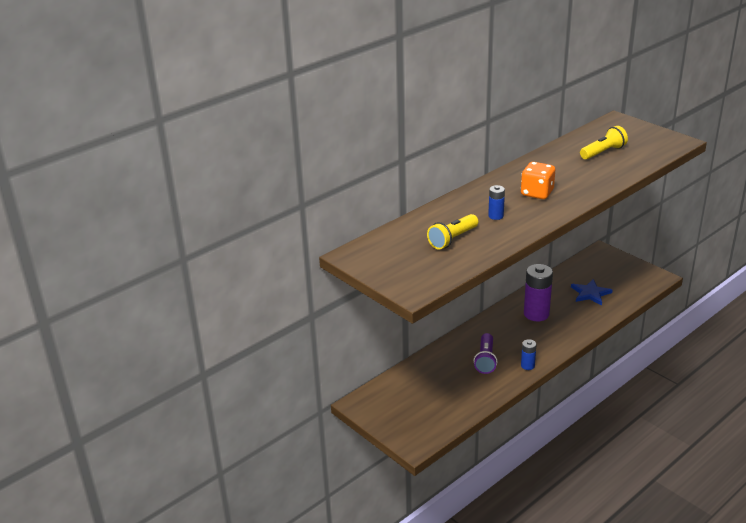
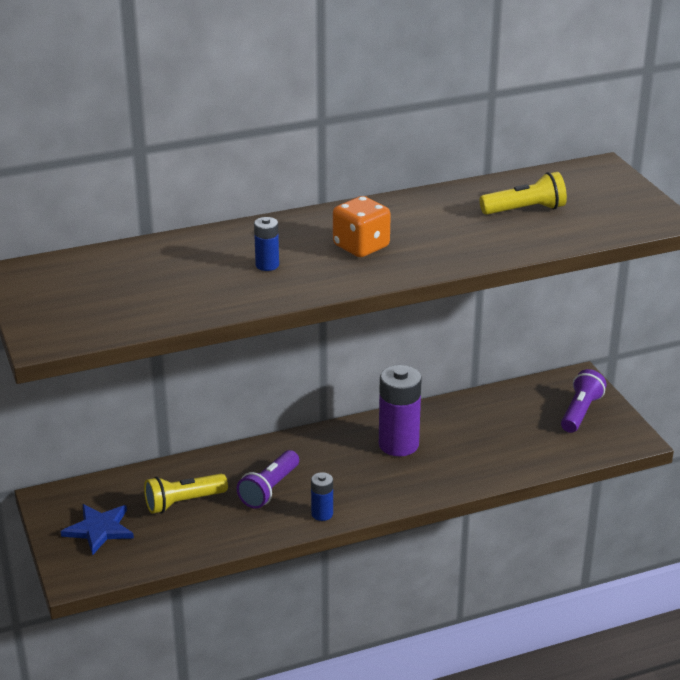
camera: 20 degrees right, 0 degrees up
(452, 239) = (173, 283): yellow flashlight -> yellow flashlight (183, 502)
(590, 293) = (505, 436): blue star -> blue star (99, 529)
(618, 269) = (580, 412): none -> purple flashlight

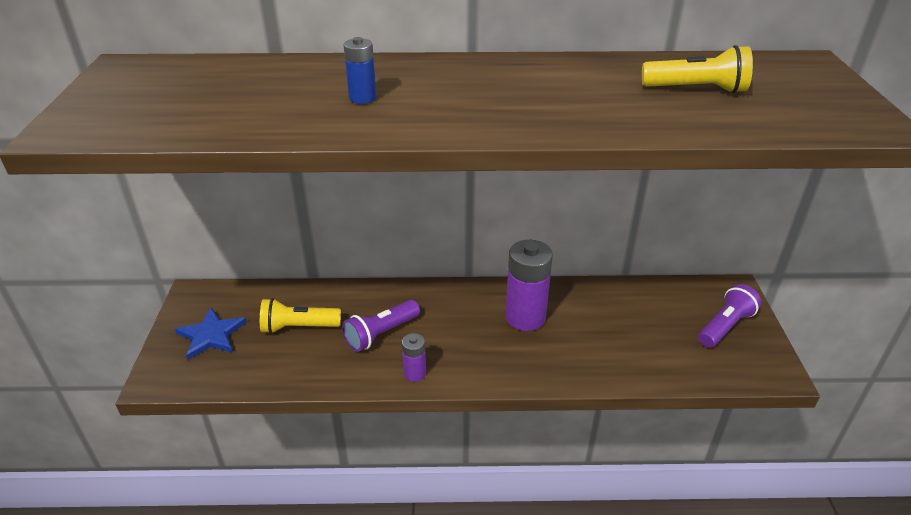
camera: 20 degrees right, 5 degrees up
(322, 514) = (415, 373): blue battery -> purple battery
(361, 246) = (479, 96): orange dice -> none

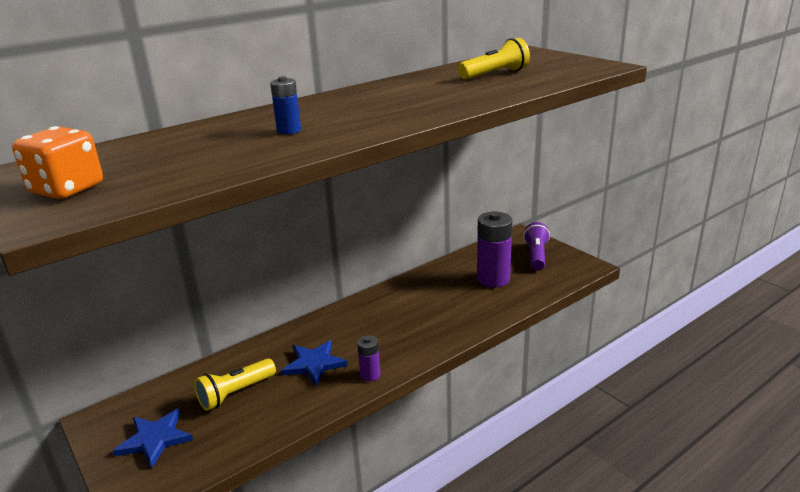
camera: 35 degrees left, 10 degrees down
(119, 103) = (67, 189): none -> orange dice
(381, 334) = (314, 364): purple flashlight -> blue star
(525, 317) = (410, 305): purple battery -> purple battery (493, 279)

